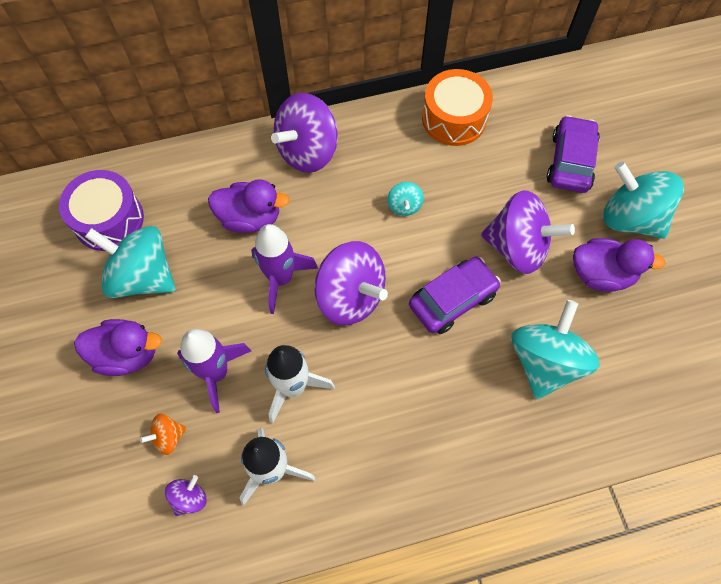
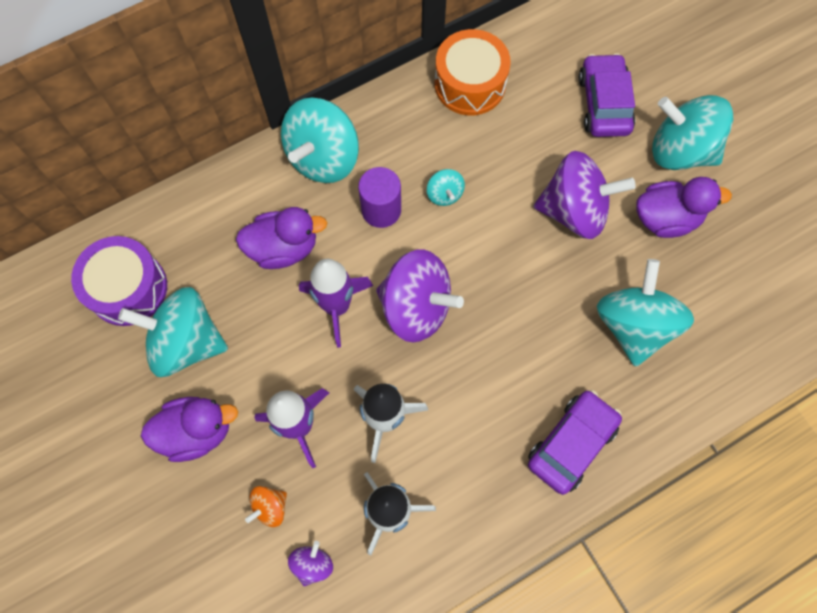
camera: 15 degrees left, 5 degrees up
(308, 151) = (323, 158): purple spinning top -> turquoise spinning top
(344, 206) = (381, 210): none -> purple cylinder
(452, 299) = (523, 284): purple car -> purple car (571, 443)

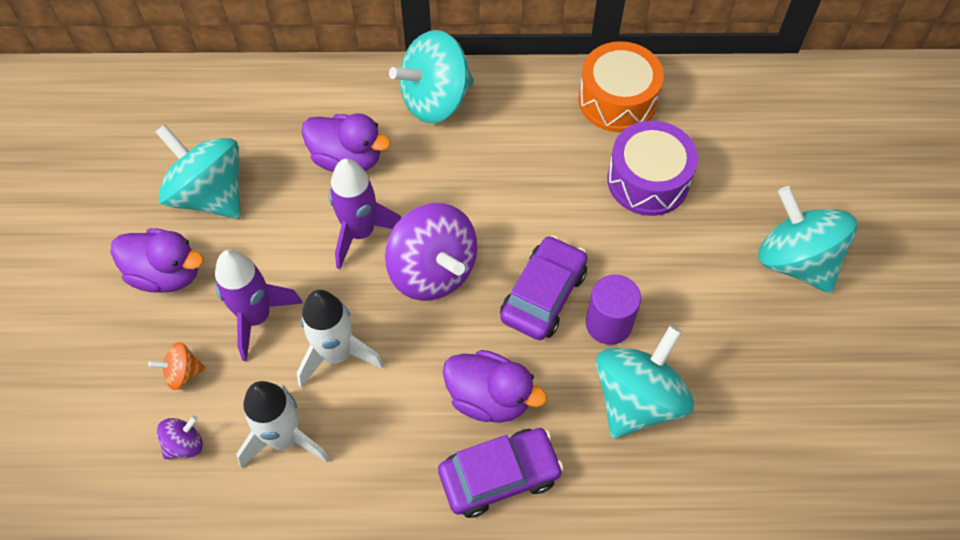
camera: 30 degrees right, 10 degrees down
(128, 288) = (192, 125): purple drum -> purple drum (648, 180)
(381, 210) = (458, 169): purple cylinder -> purple cylinder (608, 324)
(444, 194) = (527, 185): turquoise spinning top -> none
(574, 210) = (646, 262): purple spinning top -> none
(603, 103) = (742, 179): purple car -> purple car (543, 295)
(666, 218) = (738, 316): purple duck -> purple duck (489, 398)

